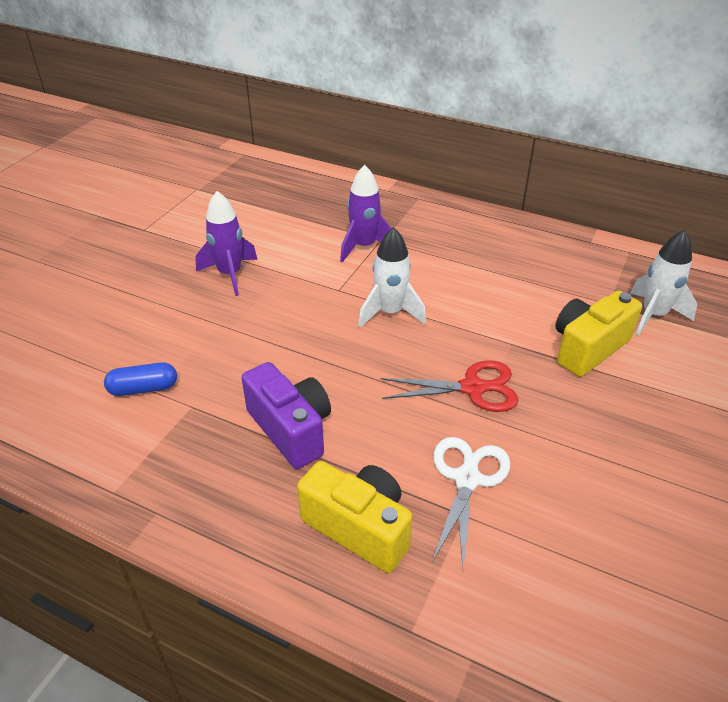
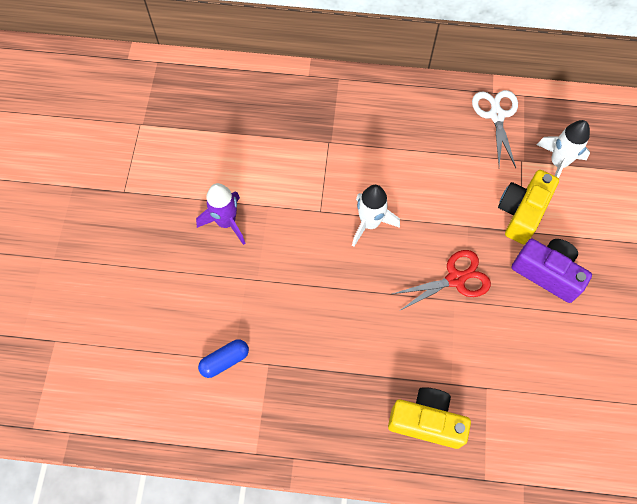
camera: 20 degrees left, 25 degrees up
(291, 429) = (348, 359): purple camera -> purple camera (547, 273)
(364, 247) = (319, 155): purple rocket -> none
(467, 479) = (478, 360): white scissors -> white scissors (496, 115)

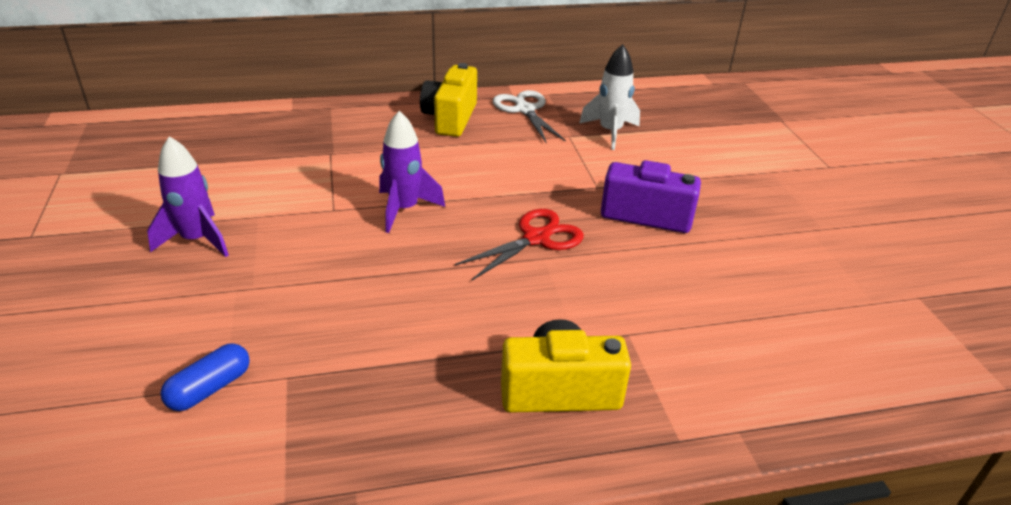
camera: 20 degrees left, 30 degrees down
(370, 223) = (404, 209): white rocket -> purple rocket
(521, 213) = (590, 173): yellow camera -> yellow camera (450, 118)

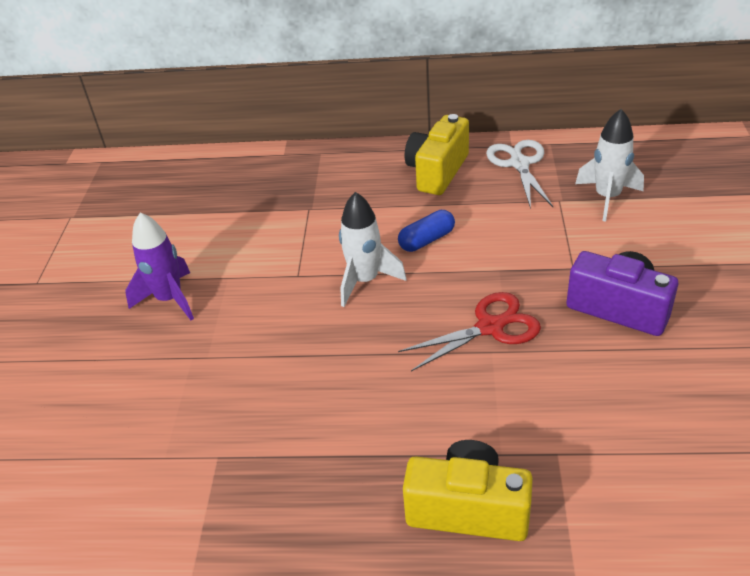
camera: 20 degrees right, 5 degrees up
(210, 388) = (151, 459): blue capsule -> blue capsule (427, 240)
(404, 209) = (365, 281): purple rocket -> white rocket

